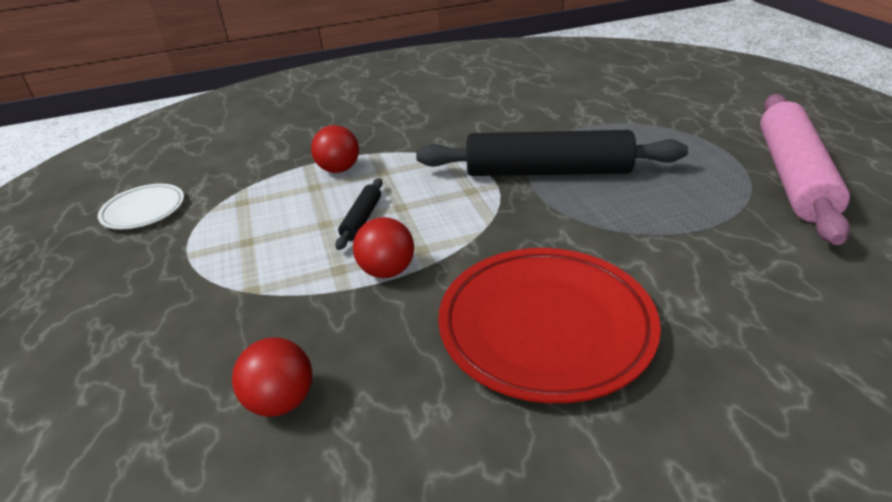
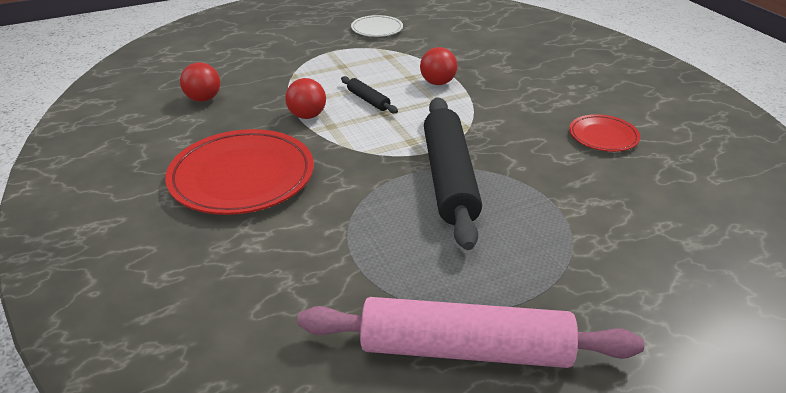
camera: 80 degrees right, 0 degrees up
(362, 219) = (368, 100): black rolling pin -> black rolling pin turned 45 degrees clockwise
(480, 97) = (603, 136): none -> red plate

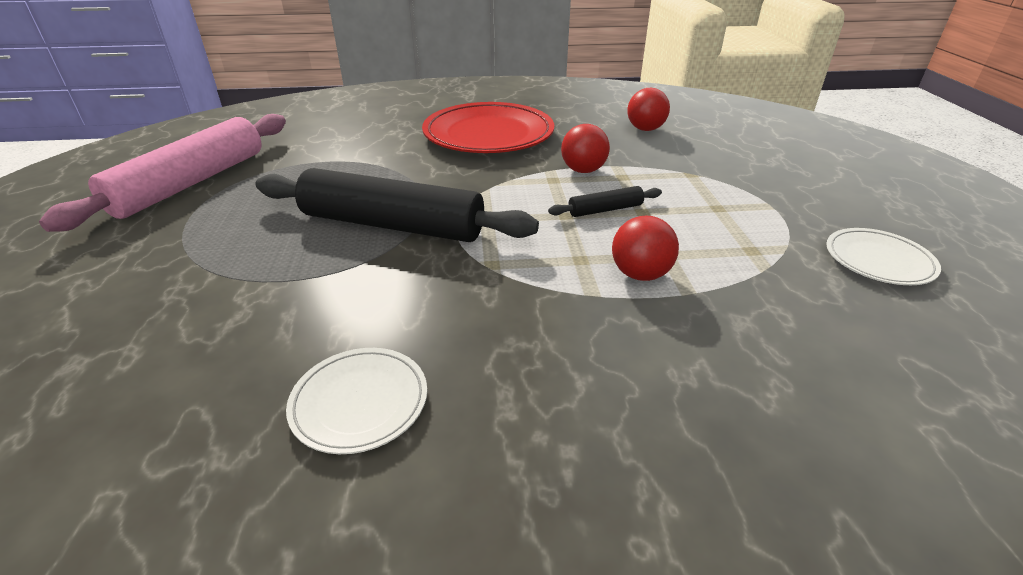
camera: 110 degrees right, 0 degrees up
(603, 136) = (360, 402): red plate -> white plate

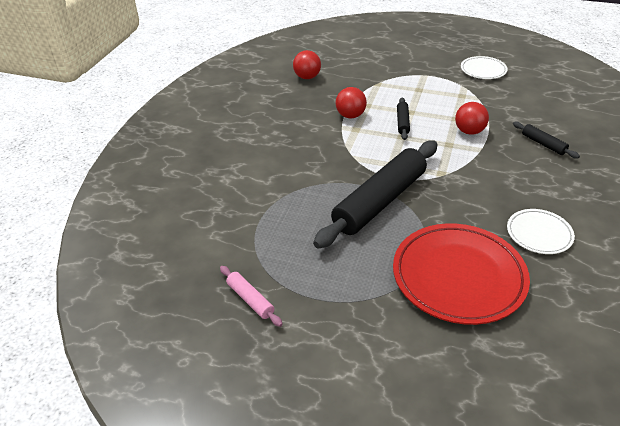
camera: 65 degrees left, 5 degrees up
(191, 183) = (250, 299): pink rolling pin -> pink rolling pin, size x0.43
(488, 135) = (268, 137): red plate -> red plate (458, 276)
(684, 377) = (543, 144): none -> black rolling pin

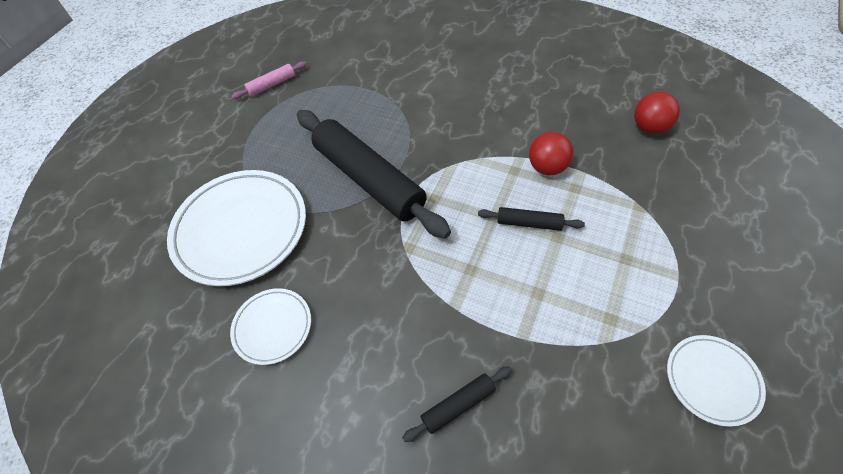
camera: 100 degrees right, 15 degrees up
(458, 276) = (241, 229): red plate -> white plate
(469, 131) = (501, 303): red ball -> none

